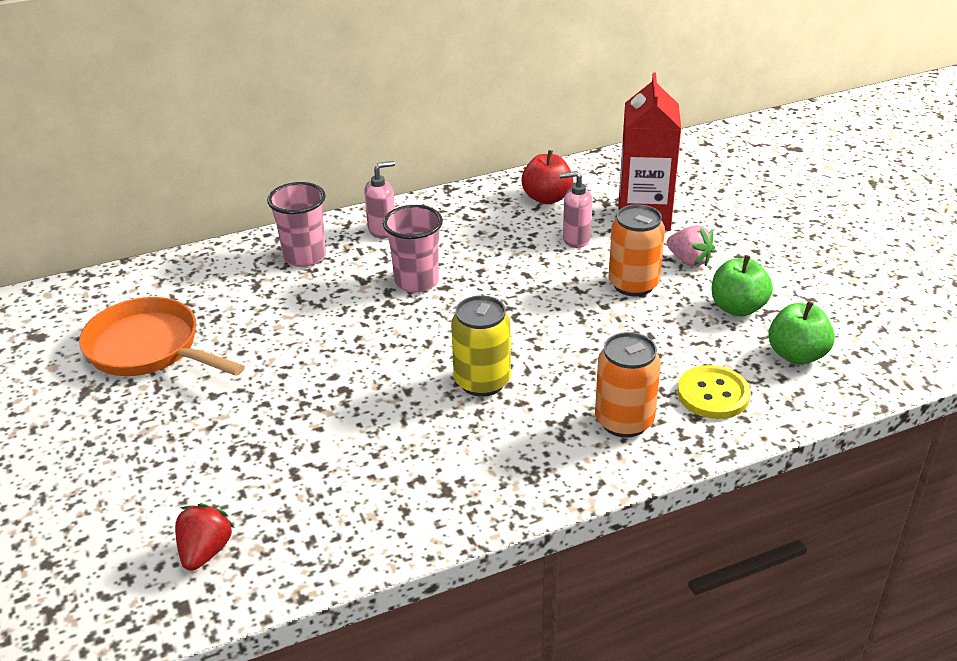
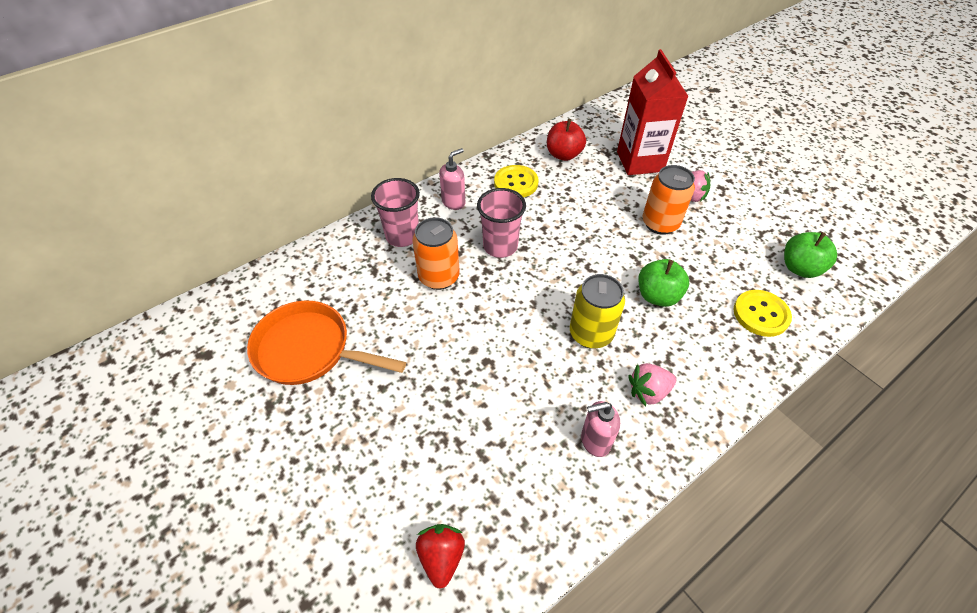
camera: 15 degrees left, 15 degrees up
(469, 220) = (516, 183): none -> yellow button
(522, 447) = (648, 391): none -> pink strawberry
(576, 239) = (601, 189): pink soap dispenser -> pink soap dispenser (595, 441)
(624, 421) = (710, 351): orange can -> orange can (439, 277)
(737, 308) = (741, 233): green apple -> green apple (657, 296)

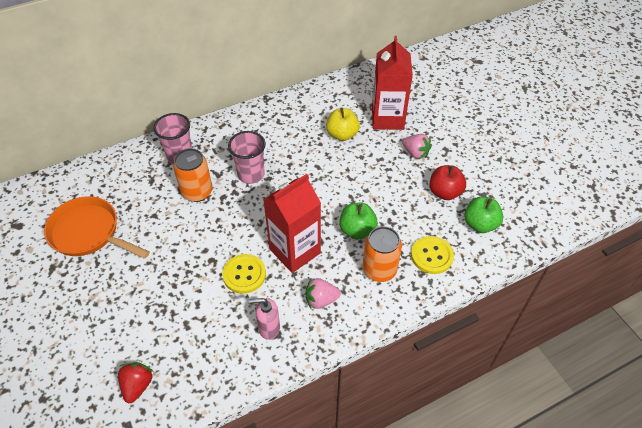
camera: 10 degrees right, 0 degrees up
(454, 202) = (227, 134): pink soap dispenser -> none
(516, 183) = (281, 124): yellow button -> yellow button (244, 274)
(563, 155) = (327, 105): red apple -> red apple (444, 192)
(591, 333) = (295, 251): yellow can -> red carton
(594, 186) = (342, 134): none -> yellow apple
(660, 223) = (382, 173): orange can -> orange can (379, 270)

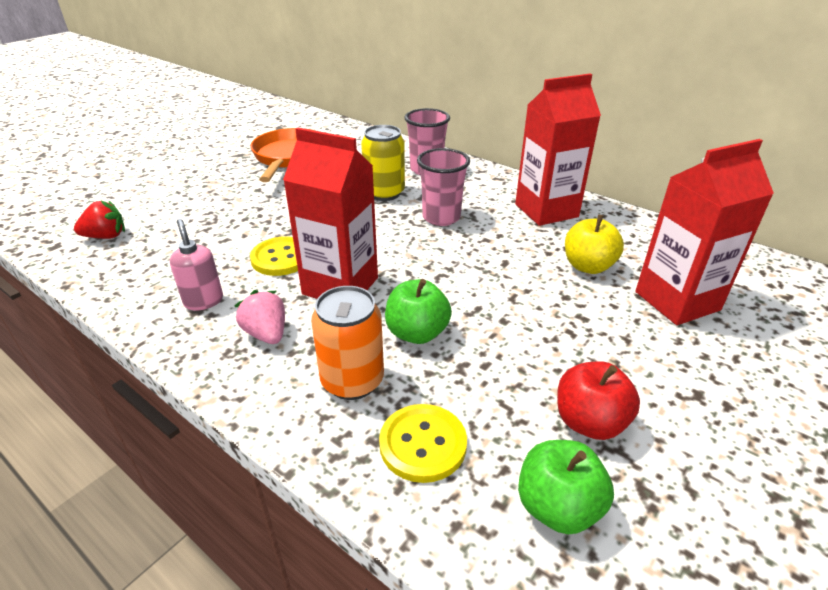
camera: 65 degrees right, 15 degrees down
(197, 192) = (384, 193): orange can -> yellow can
(277, 122) = (546, 210): none -> red carton
(415, 153) = (641, 355): pink strawberry -> none

